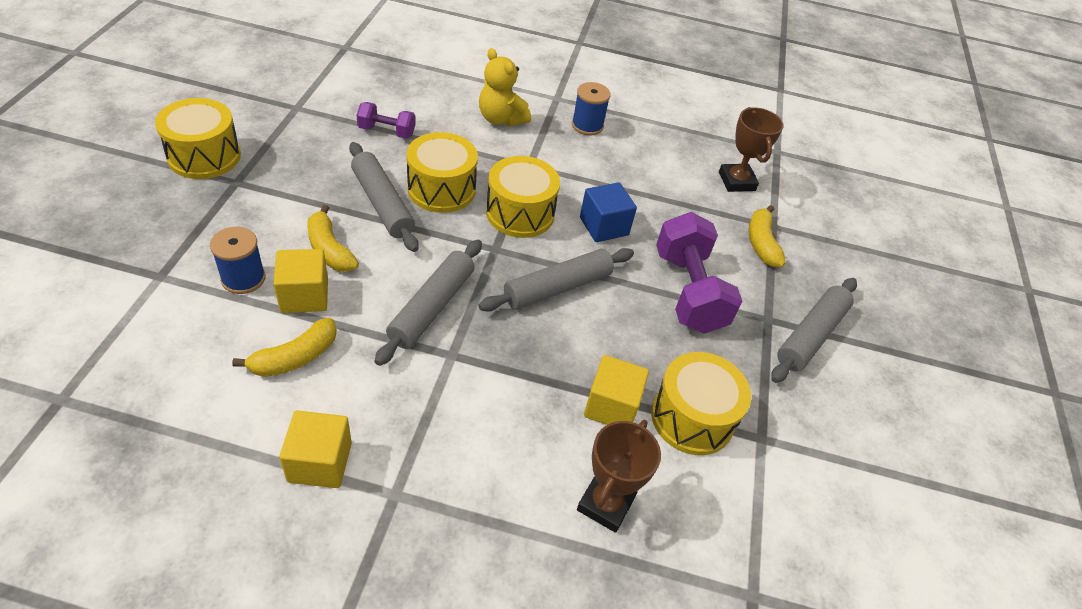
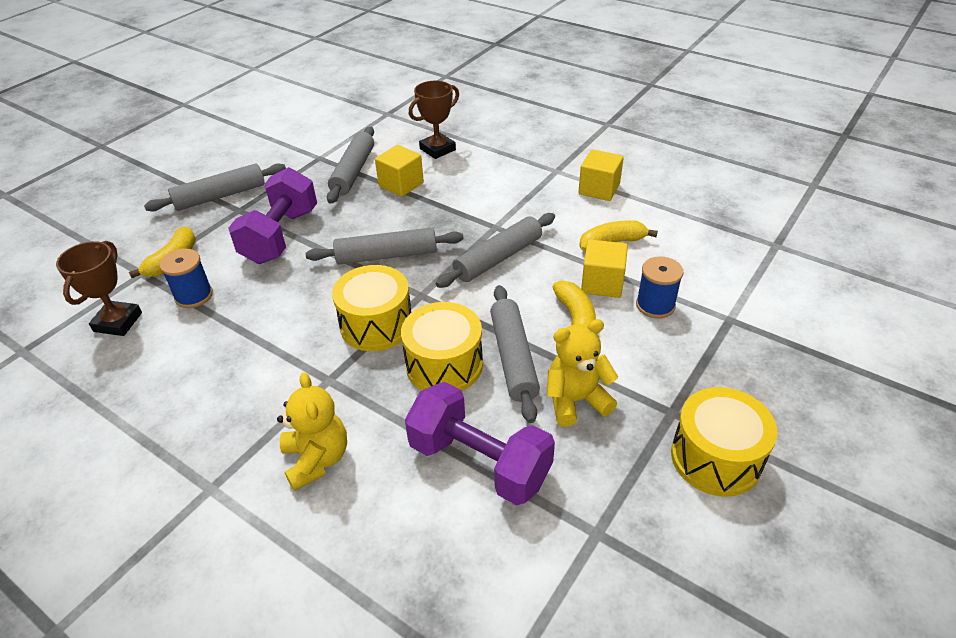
camera: 150 degrees left, 5 degrees down
(320, 179) = (576, 400): none -> yellow teddy bear
(386, 131) = (479, 462): purple dumbbell -> purple dumbbell, size x1.88
(587, 125) = (211, 428): blue spool -> blue spool (194, 296)
(604, 226) = (303, 298): blue cube -> none
(692, 418) = (353, 172): yellow drum -> grey rolling pin

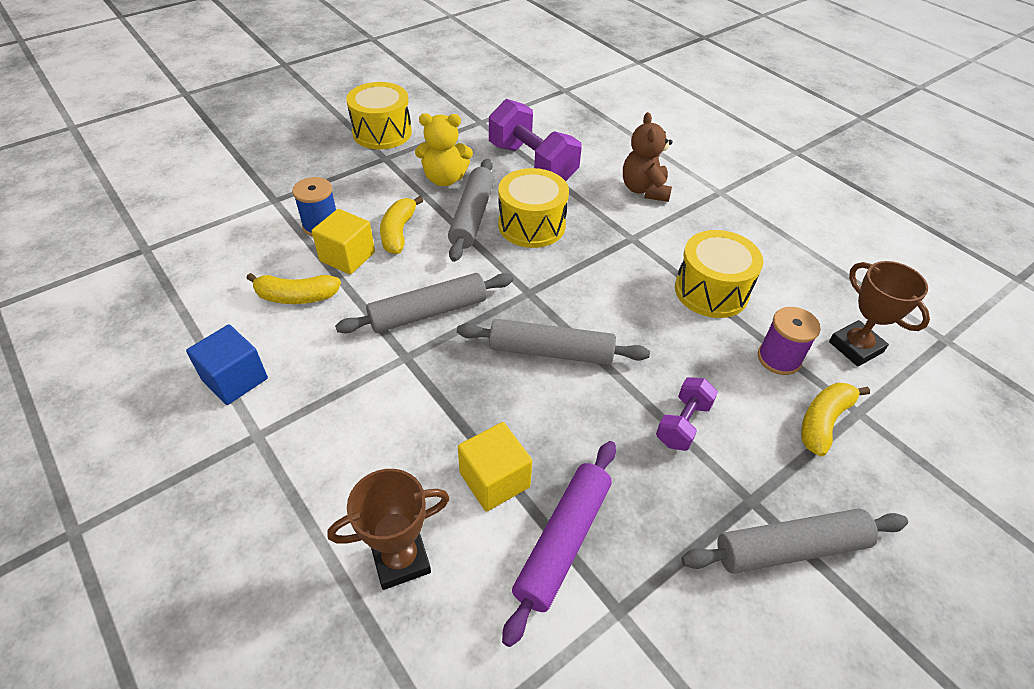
camera: 165 degrees left, 5 degrees up
(118, 322) = (855, 347): brown trophy -> brown trophy turned 60 degrees counterclockwise
(194, 296) = (779, 358): blue spool -> purple spool
(280, 236) = (683, 424): purple dumbbell -> purple dumbbell, size x0.53
(317, 459) = (644, 190): yellow teddy bear -> brown teddy bear
(353, 172) = (562, 541): grey rolling pin -> purple rolling pin
(376, 324) = (581, 273): yellow drum -> yellow drum (711, 291)
(599, 189) = (235, 379): yellow cube -> blue cube

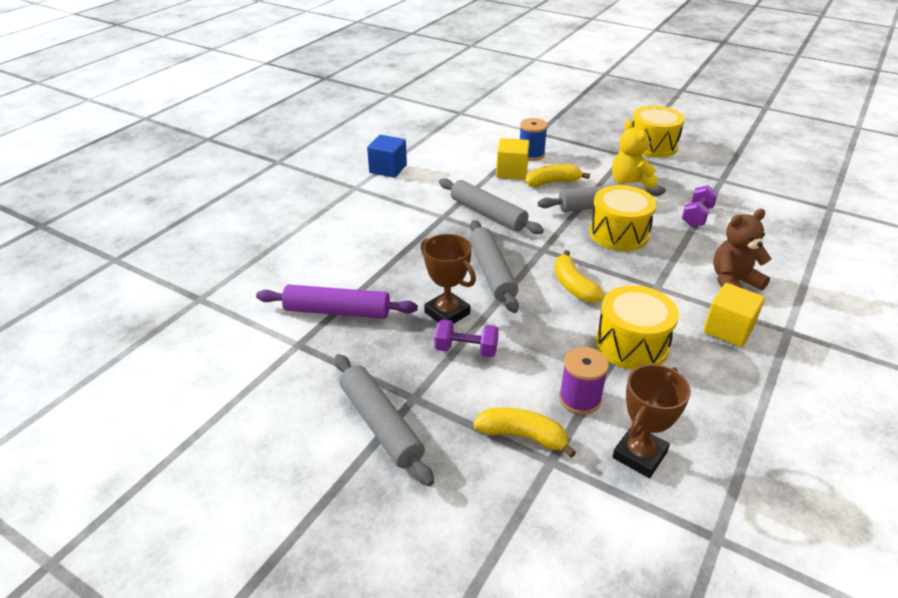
camera: 70 degrees right, 10 degrees down
(296, 297) = (462, 166): yellow banana -> yellow banana (573, 286)
(401, 559) = (300, 255): brown trophy -> brown trophy (447, 313)
(494, 480) = (369, 274): yellow cube -> yellow cube (728, 329)
(532, 164) = (697, 216): purple dumbbell -> purple dumbbell, size x0.53

